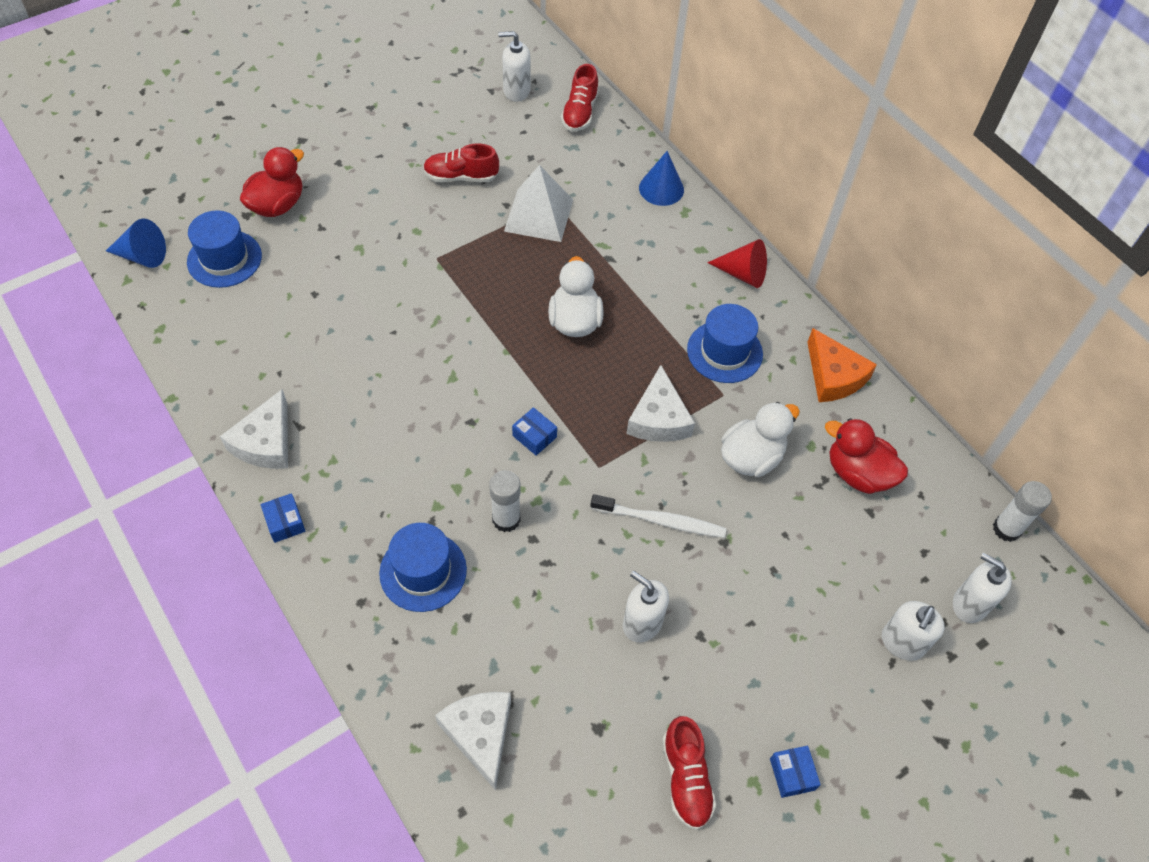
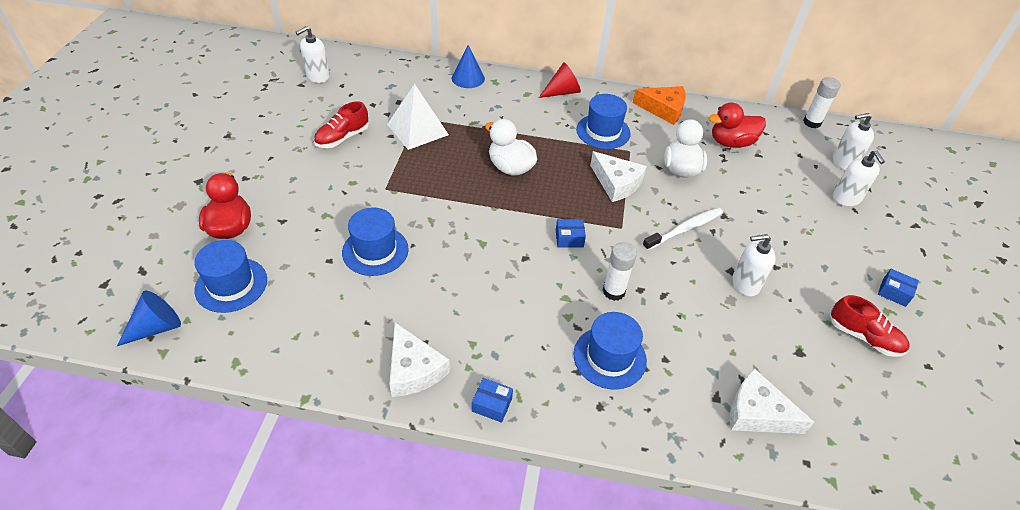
camera: 45 degrees left, 10 degrees down
(358, 313) = (375, 250): none -> blue hat
(580, 112) = (372, 67): red shoe -> none

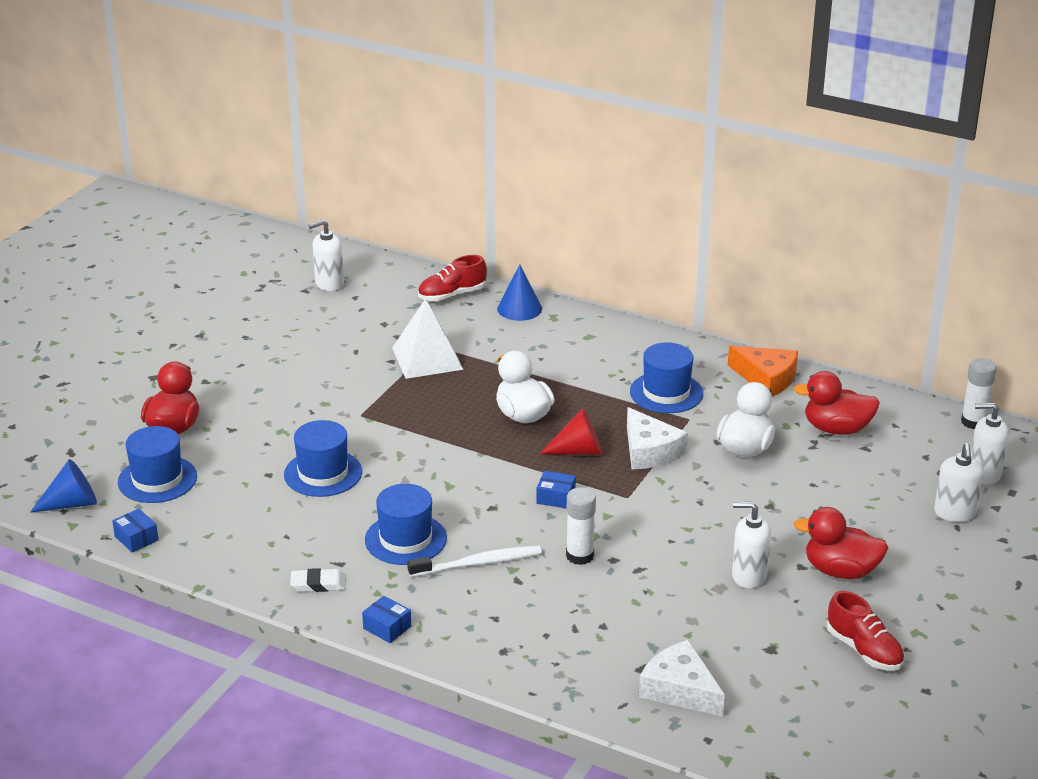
camera: 20 degrees right, 15 degrees down
(342, 138) = (332, 355): red shoe -> red shoe (452, 295)
(413, 369) = (318, 584): white cheese -> white eraser
(562, 92) = (637, 340): red cone -> red cone (579, 451)
(609, 357) = (539, 612): blue hat -> blue hat (405, 539)
(684, 229) = (707, 511): white toothbrush -> white toothbrush (478, 563)
(804, 265) = (840, 571): none -> red duck
(894, 292) = (940, 617): blue box -> blue box (136, 538)

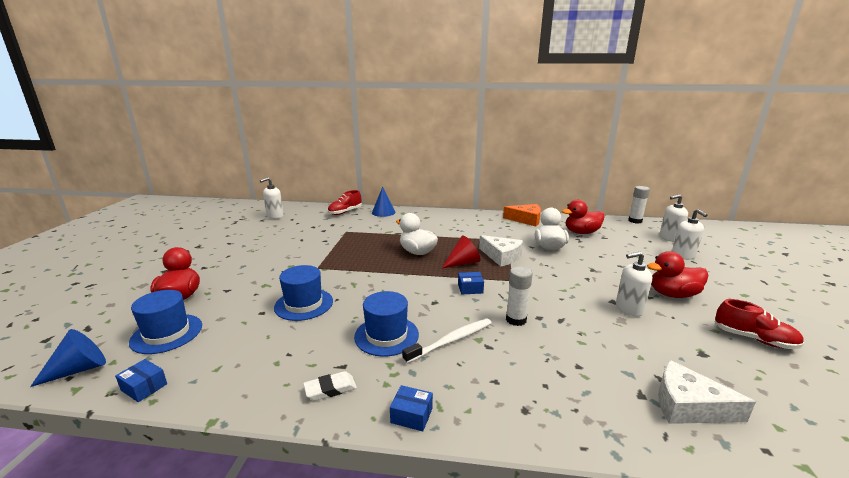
camera: 20 degrees left, 10 degrees down
(427, 358) = (346, 237): white pyramid -> none
(666, 392) = (485, 231): blue hat -> none

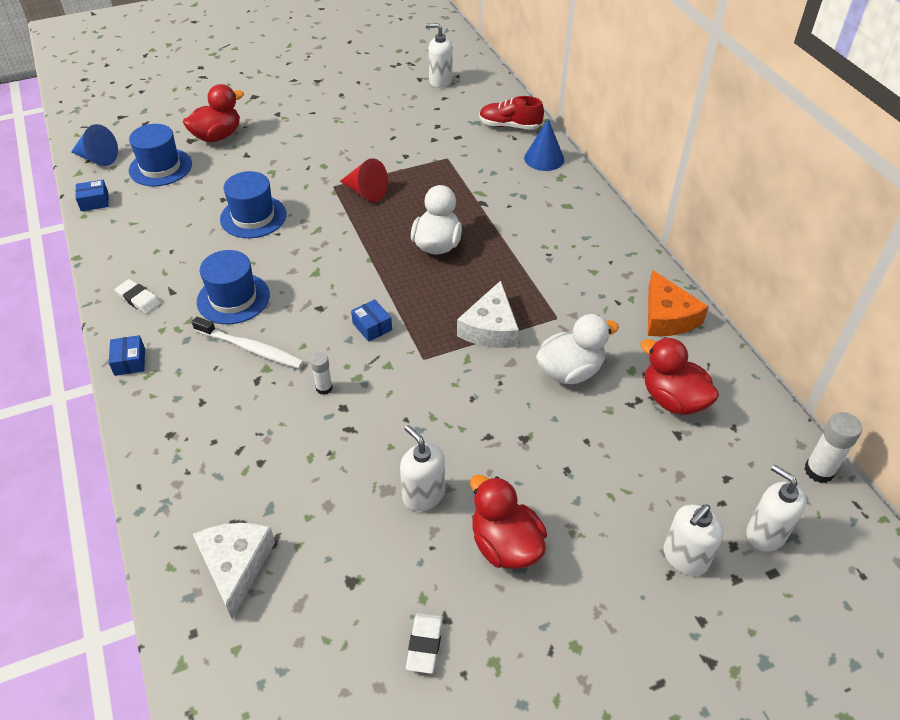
camera: 60 degrees right, 25 degrees up
(144, 387) = (94, 202): blue box -> blue box turned 75 degrees clockwise
(463, 263) = (438, 297): red cone -> red cone (365, 192)
(516, 320) = (324, 388): white glue stick -> white glue stick, size x0.62
(754, 339) = (425, 645): red shoe -> white eraser

